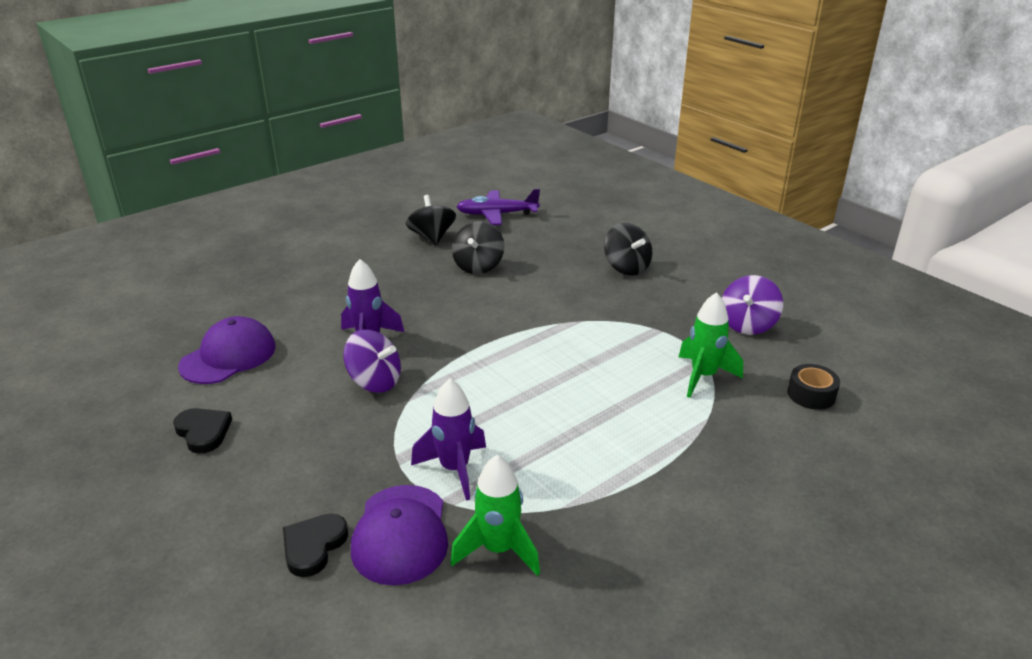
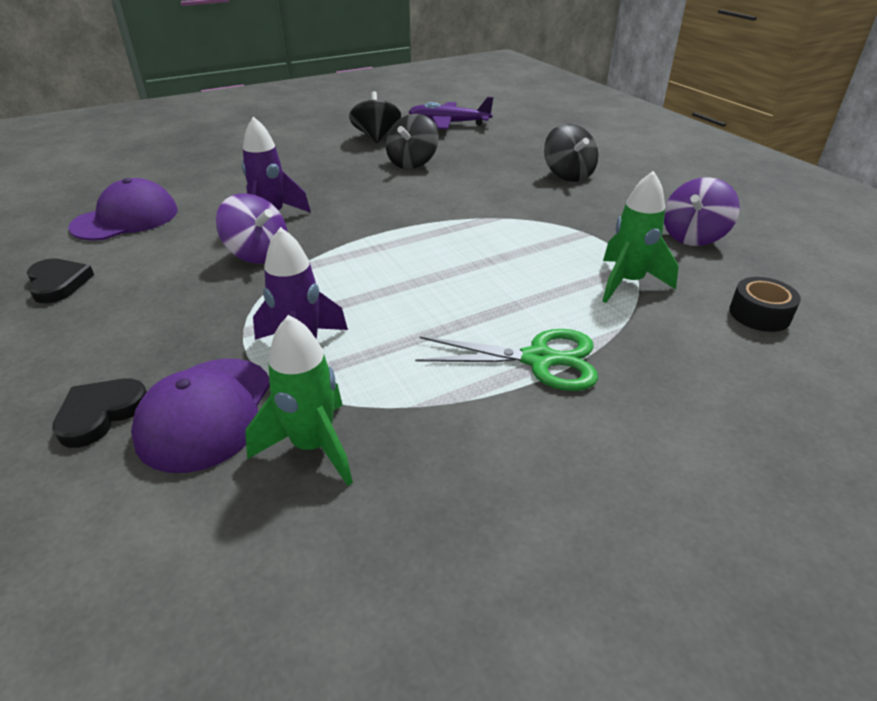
camera: 10 degrees right, 5 degrees up
(650, 455) = (539, 360): none -> green scissors

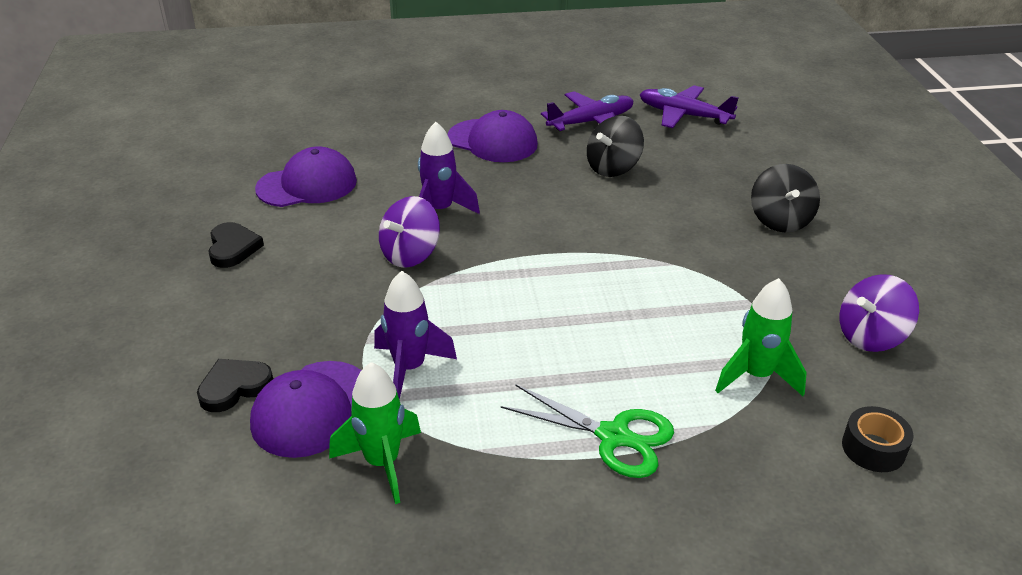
camera: 20 degrees right, 0 degrees up
(258, 254) = (410, 254): purple spinning top -> purple spinning top turned 75 degrees clockwise
(297, 161) = (492, 141): none -> purple cap
(376, 137) = (591, 122): black spinning top -> purple plane

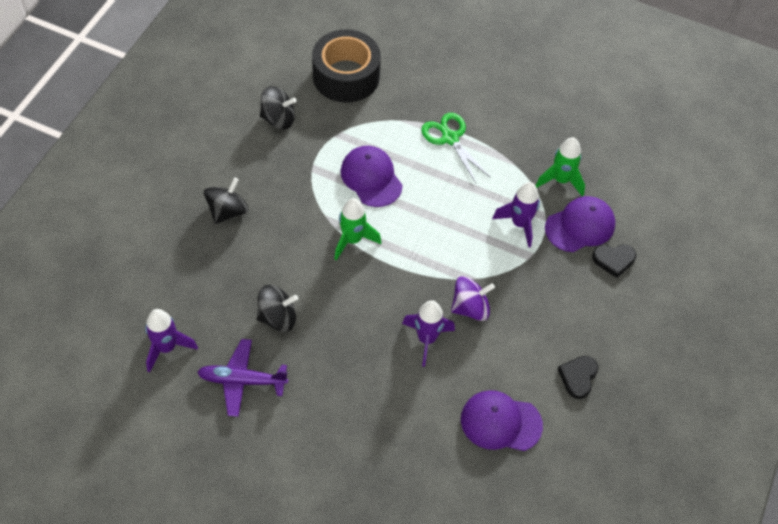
camera: 150 degrees left, 20 degrees up
(492, 141) = (334, 399): purple cap -> purple cap (371, 178)
(683, 115) = (166, 348): purple plane -> purple rocket
(756, 376) = (357, 130): green rocket -> green rocket (352, 240)
(870, 336) = (278, 119): purple spinning top -> black spinning top
(873, 448) = (346, 76): black tape -> black tape, size x2.23

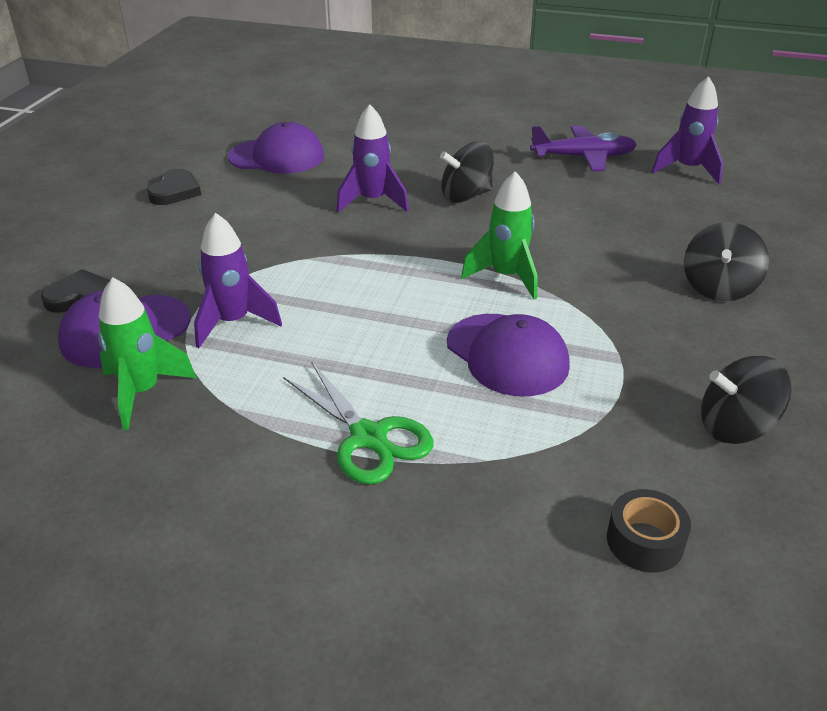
camera: 175 degrees right, 20 degrees down
(277, 317) = (572, 201): black spinning top -> black spinning top (466, 196)
(346, 76) = (645, 541): black tape -> black tape, size x0.45
(470, 308) = (316, 230): purple spinning top -> none

